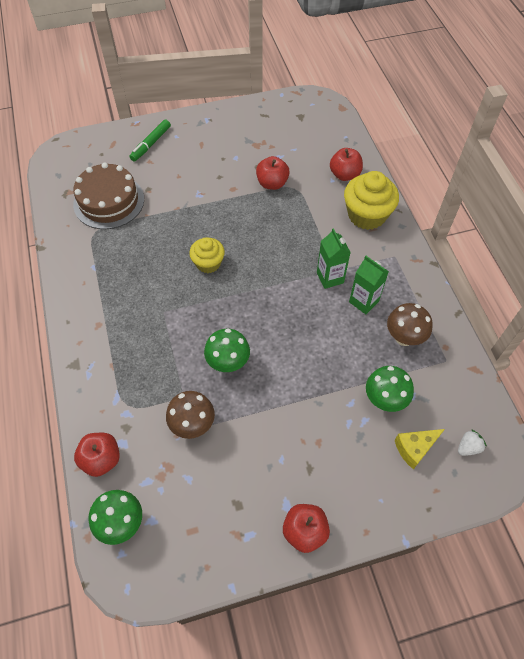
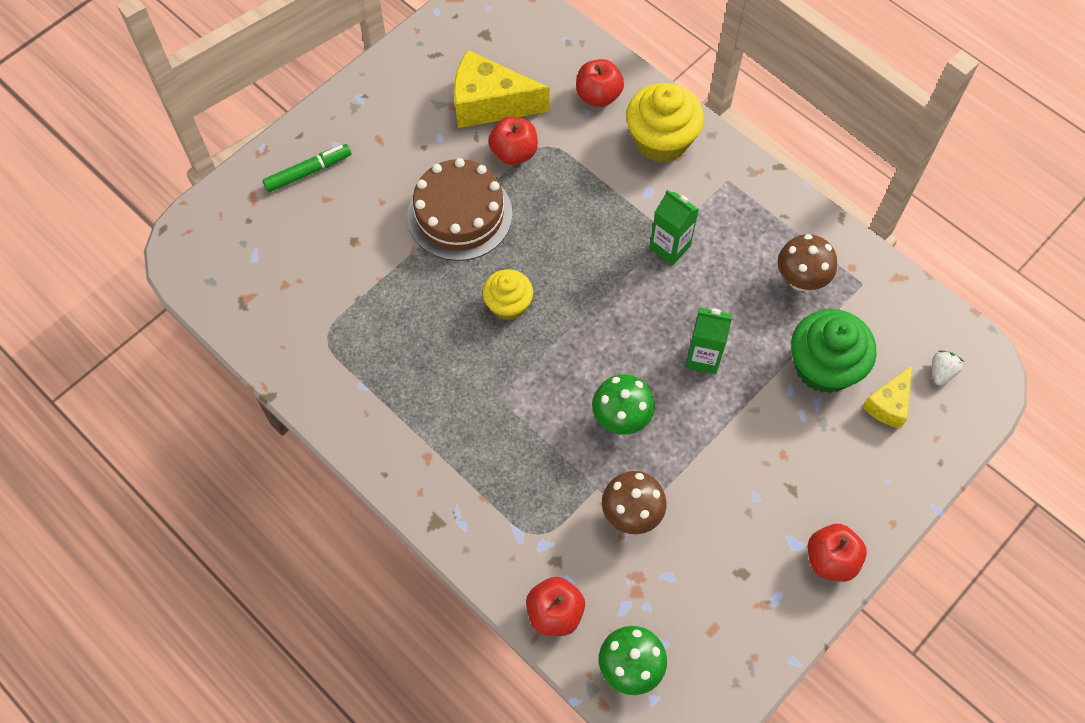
camera: 30 degrees left, 5 degrees up
(109, 201) = (313, 285): brown cake -> brown cake (459, 214)
(151, 144) = (308, 172): green marker -> green marker turned 120 degrees counterclockwise
(277, 152) = (489, 104): none -> yellow cheese
(364, 301) = (728, 258): green carton -> green carton (703, 357)
(384, 400) = (824, 366): green mushroom -> green cupcake

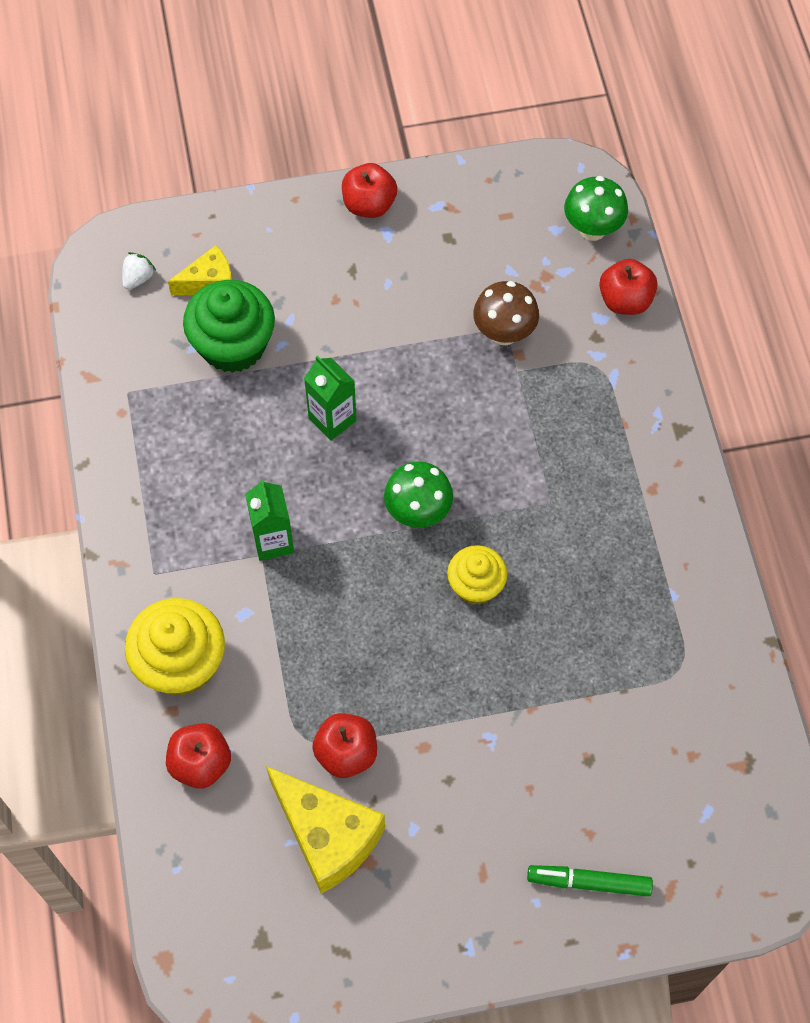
camera: 145 degrees left, 0 degrees up
(459, 214) = (456, 716): brown cake -> none
(621, 418) = (451, 413): green mushroom -> green mushroom (418, 512)
(800, 280) = (179, 431): brown mushroom -> none
(941, 372) = (138, 278): white strawberry -> white strawberry turned 150 degrees clockwise

